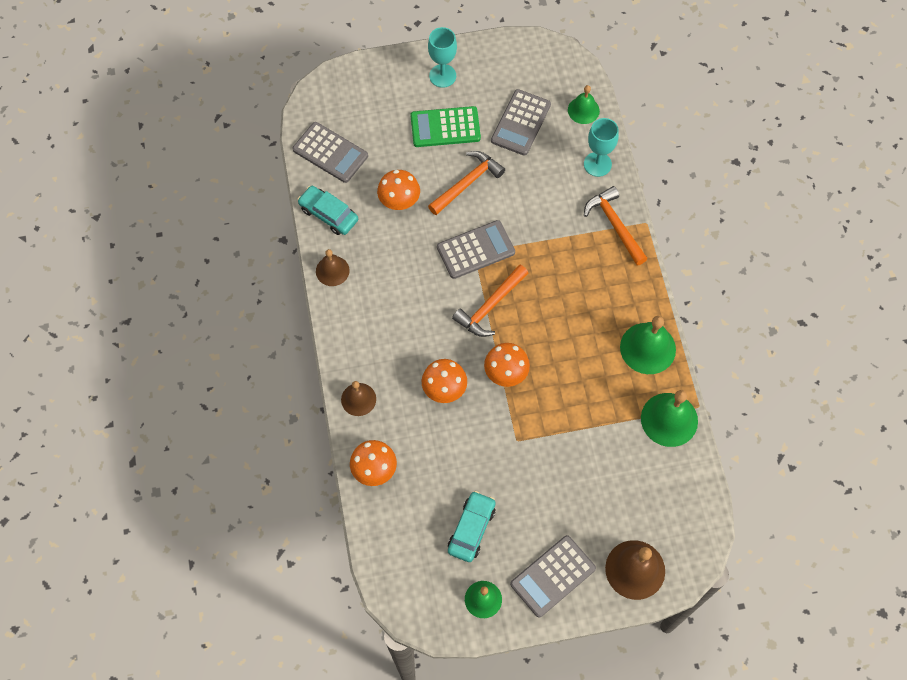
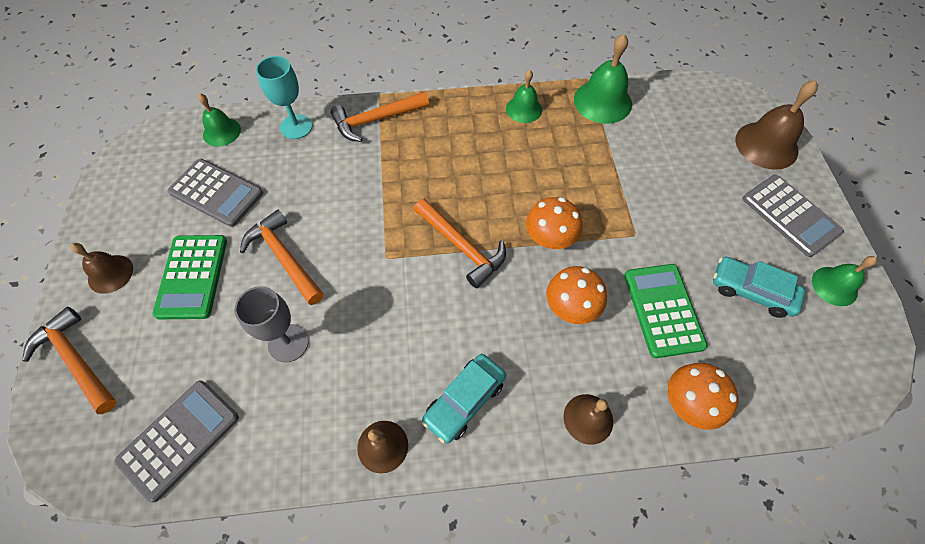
camera: 85 degrees left, 5 degrees down
(328, 214) = (286, 447): turquoise car -> turquoise car (464, 400)
(377, 78) = (76, 360): none -> orange hammer
(399, 200) = (288, 343): orange mushroom -> grey goblet
(442, 76) = (110, 274): turquoise goblet -> brown bell
(448, 457) = (663, 310): none -> green calculator
(476, 250) = (382, 256): grey calculator -> none
(647, 348) = (524, 109): green bell -> green bell, size x0.62

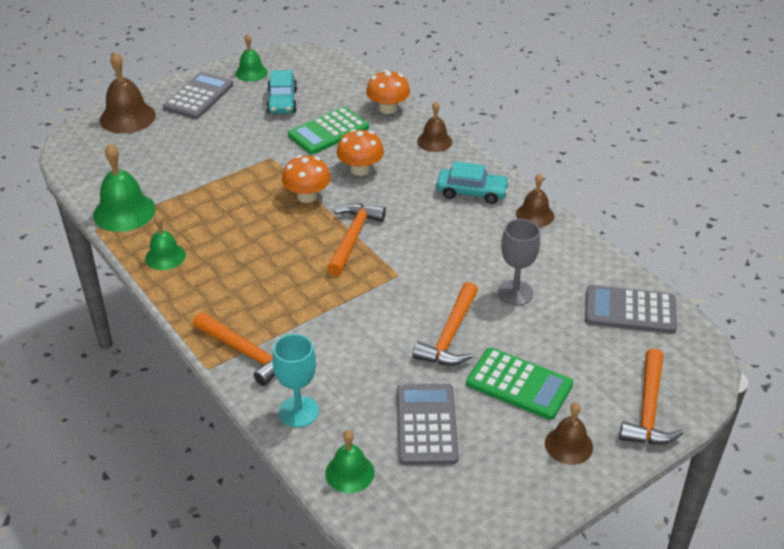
camera: 120 degrees left, 20 degrees down
(192, 277) = (519, 384): green calculator -> green calculator turned 60 degrees clockwise

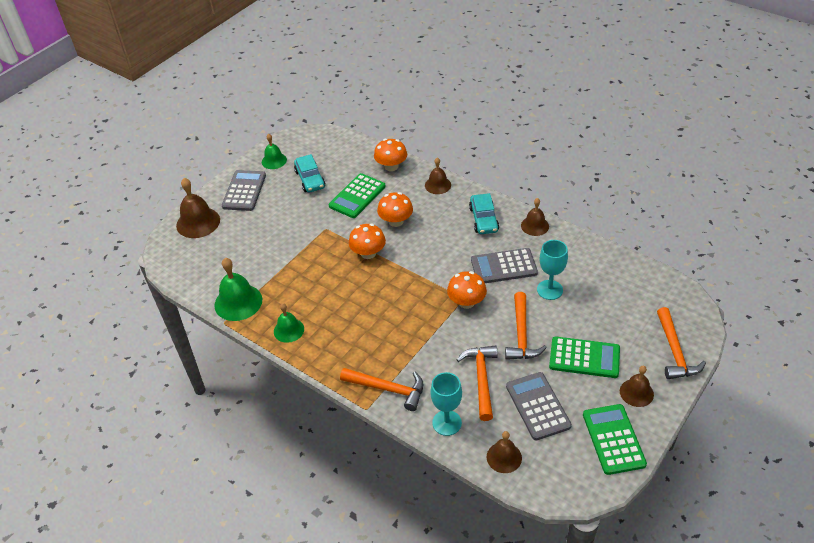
camera: 15 degrees left, 5 degrees up
(349, 472) = (504, 457): green bell -> brown bell
(353, 238) = (418, 278): orange hammer -> orange hammer (481, 379)
(399, 280) = (466, 302): none -> orange mushroom
(472, 192) = (483, 219): turquoise car -> turquoise car turned 90 degrees clockwise
(507, 493) = (613, 439): none -> green calculator
(515, 293) = (549, 290): grey goblet -> turquoise goblet
(630, 310) = (630, 282): grey calculator -> grey calculator (503, 266)

